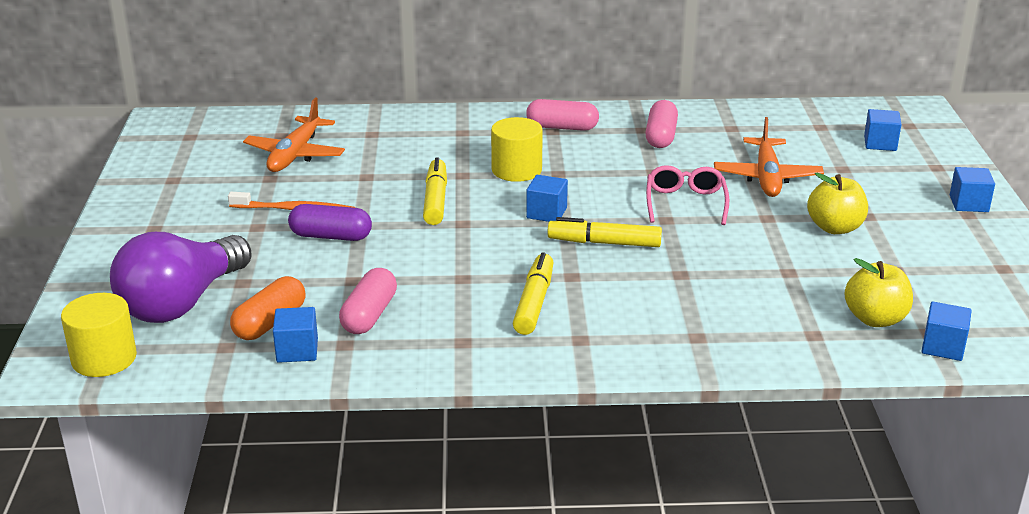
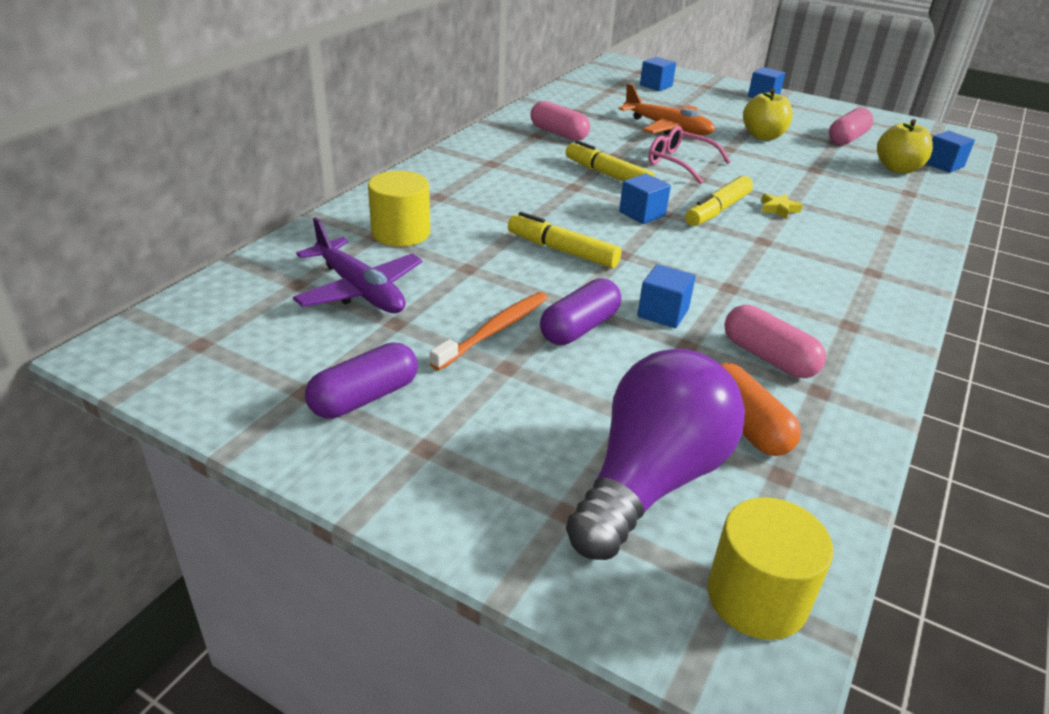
camera: 60 degrees left, 5 degrees up
(181, 303) = (651, 480): purple light bulb -> purple light bulb turned 120 degrees counterclockwise
(183, 197) = (364, 397): none -> purple capsule
(295, 154) = (359, 290): orange plane -> purple plane
(297, 350) = (817, 425): blue cube -> blue cube (663, 313)
(516, 170) = (547, 199): yellow cylinder -> yellow cylinder (401, 233)
(534, 302) = (798, 270): yellow marker -> yellow marker (607, 175)
(562, 127) = (491, 158): pink capsule -> pink capsule (847, 138)
(652, 270) = (778, 209): none -> yellow star

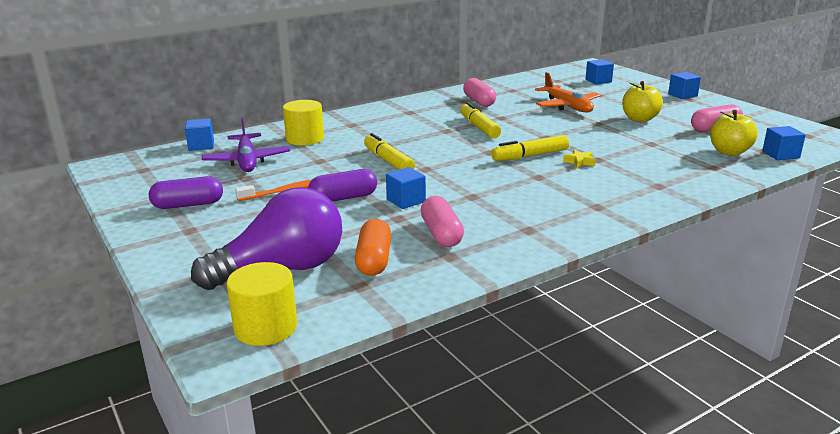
camera: 30 degrees right, 10 degrees down
(642, 214) = (471, 150): blue cube -> blue cube (201, 145)
(680, 163) = (544, 127): pink glasses -> none

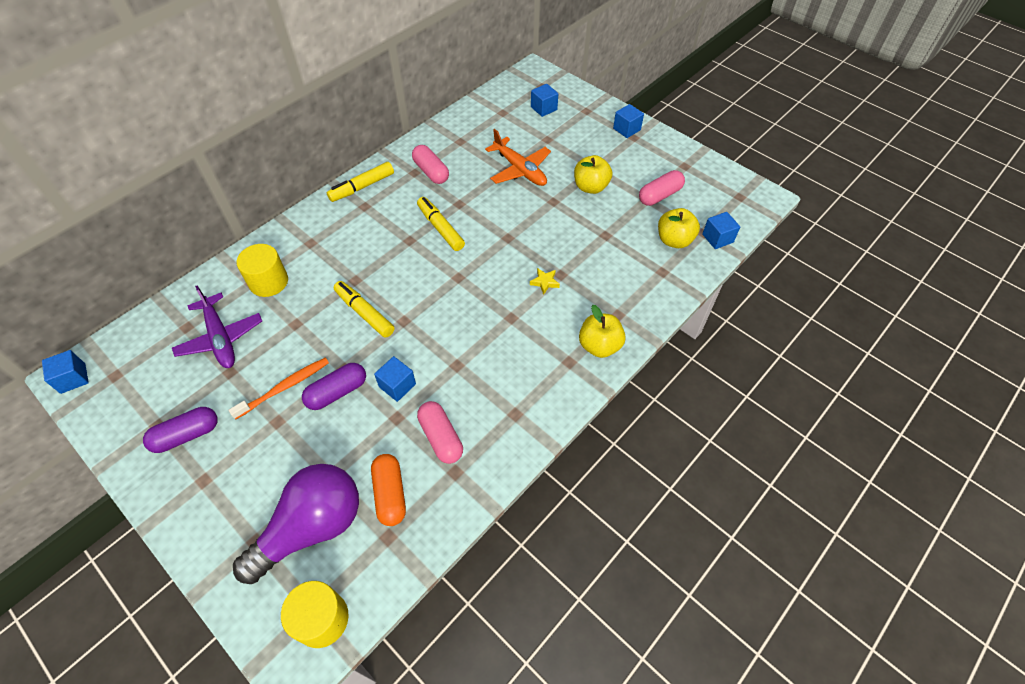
camera: 15 degrees left, 30 degrees up
(201, 145) = (161, 314): blue cube -> blue cube (73, 378)
(530, 156) = (498, 279): yellow marker -> yellow marker (362, 187)
(634, 201) = (599, 346): none -> yellow apple

